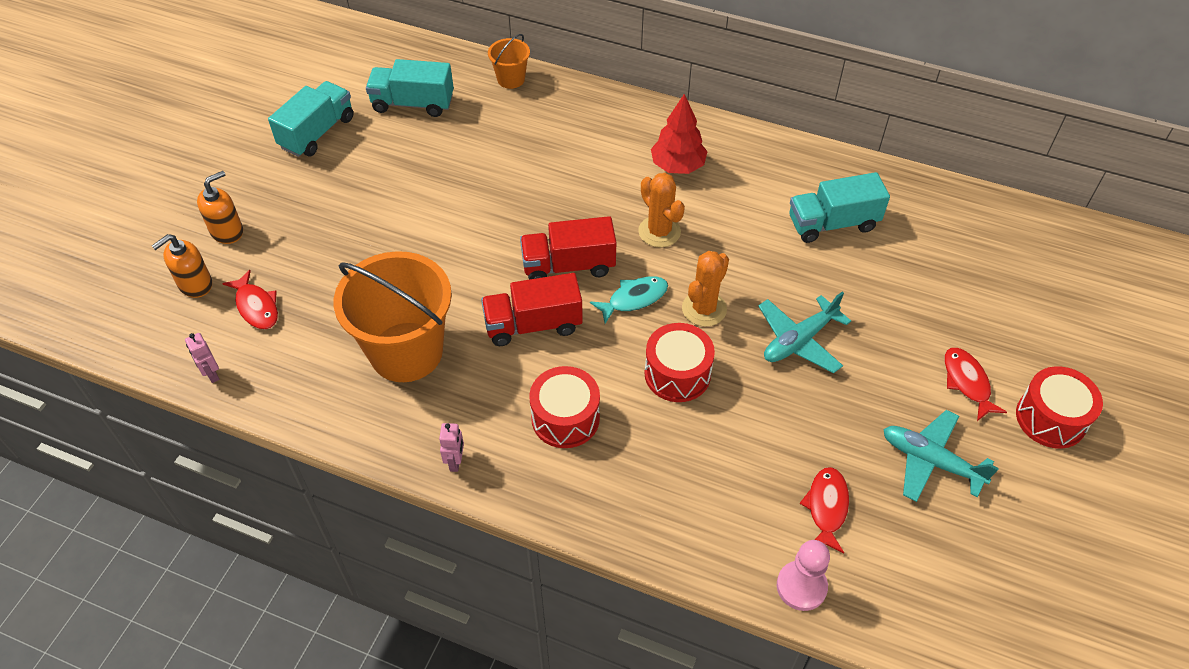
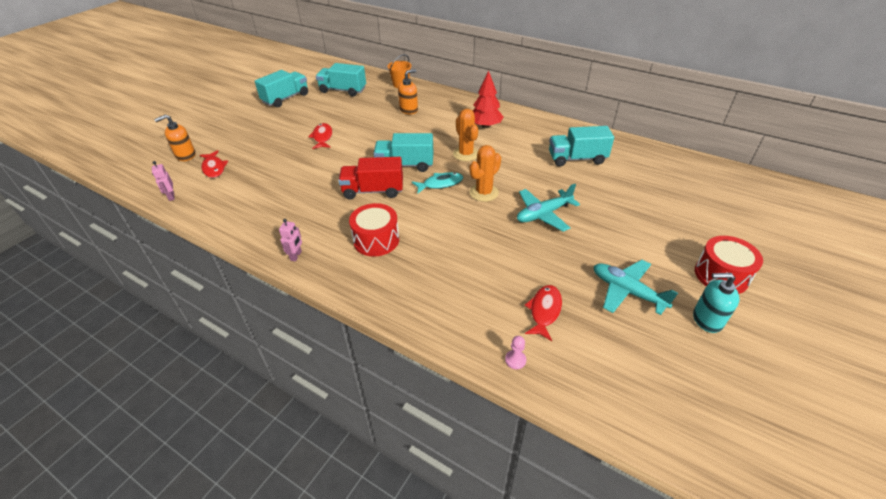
camera: 10 degrees right, 10 degrees down
(227, 231) = (216, 134): orange soap dispenser -> orange soap dispenser (409, 110)
(406, 352) = (290, 197): orange bucket -> none
(568, 265) = (405, 165): red truck -> turquoise truck
(677, 374) = (457, 224): red drum -> none
(801, 586) = (515, 360): pink pawn -> pink pawn, size x0.54
(967, 382) = (659, 248): red fish -> red fish (322, 137)
(1034, 491) = (707, 319): none -> turquoise soap dispenser

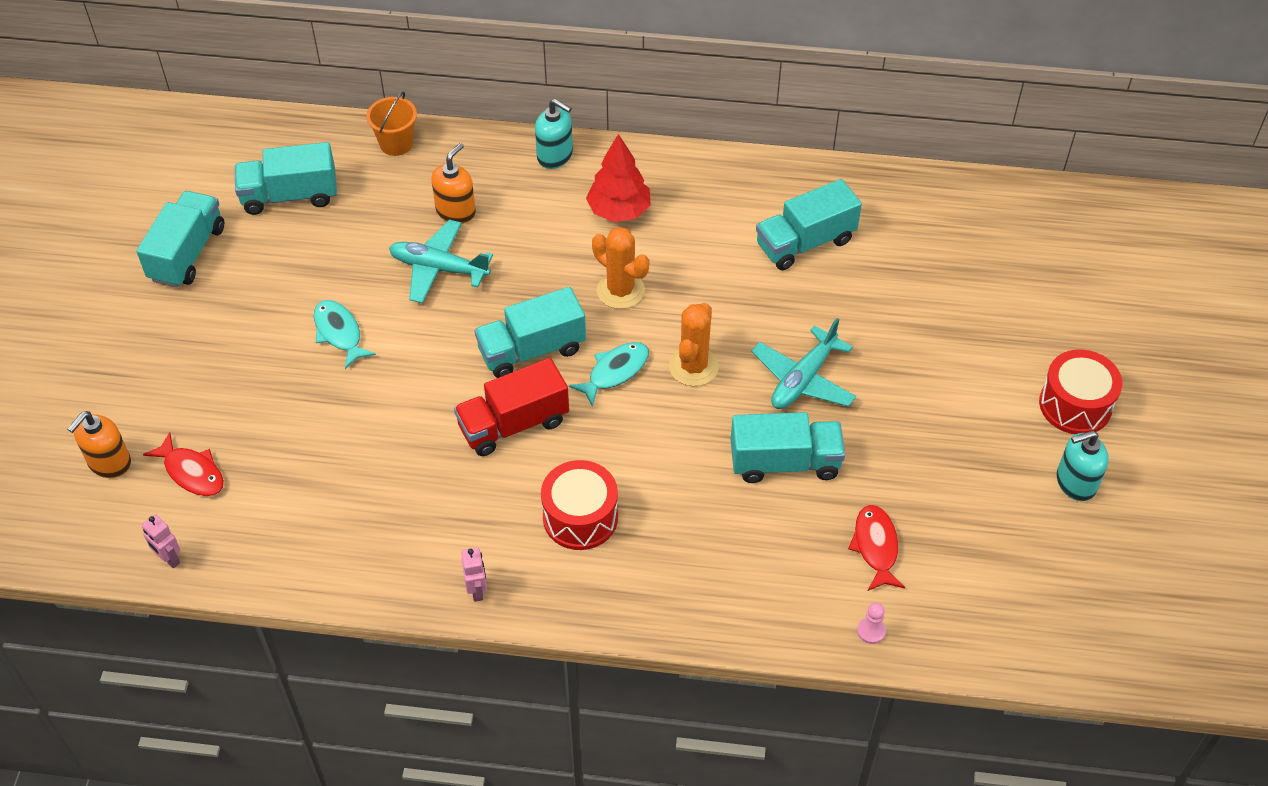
camera: 25 degrees left, 10 degrees up
(322, 137) = (339, 333): red fish -> turquoise fish
(468, 102) = (555, 156): none -> turquoise soap dispenser
(510, 249) = (784, 462): none -> turquoise truck
(627, 291) = (967, 476): turquoise plane -> turquoise plane (439, 268)

